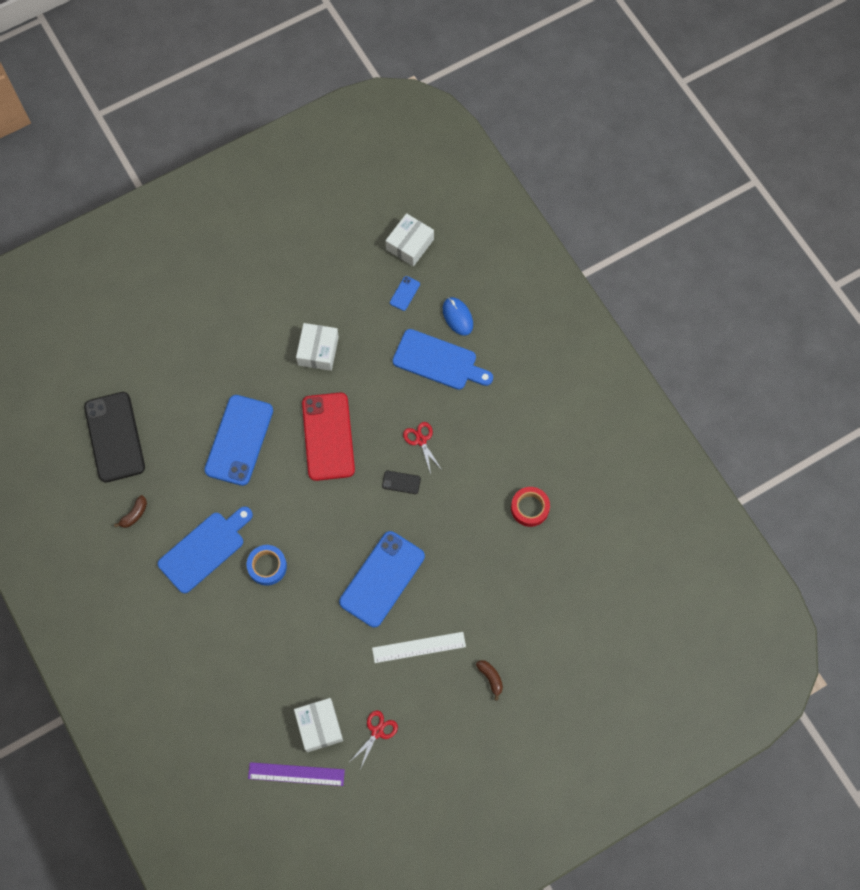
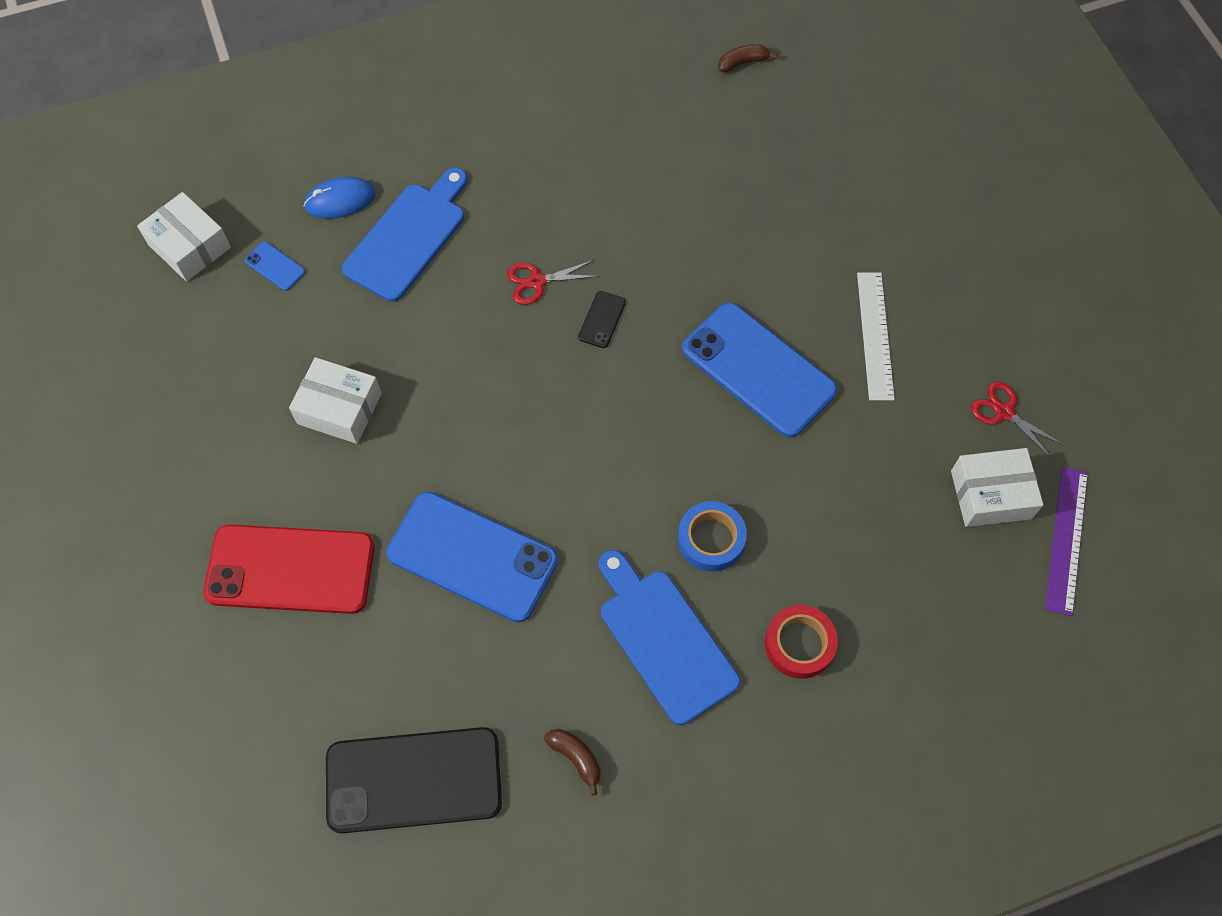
camera: 80 degrees left, 5 degrees down
(328, 436) = (499, 414): red phone -> red phone (290, 569)
(490, 678) = (931, 249): brown banana -> brown banana (742, 63)
(530, 508) = (677, 158): red tape -> red tape (799, 644)

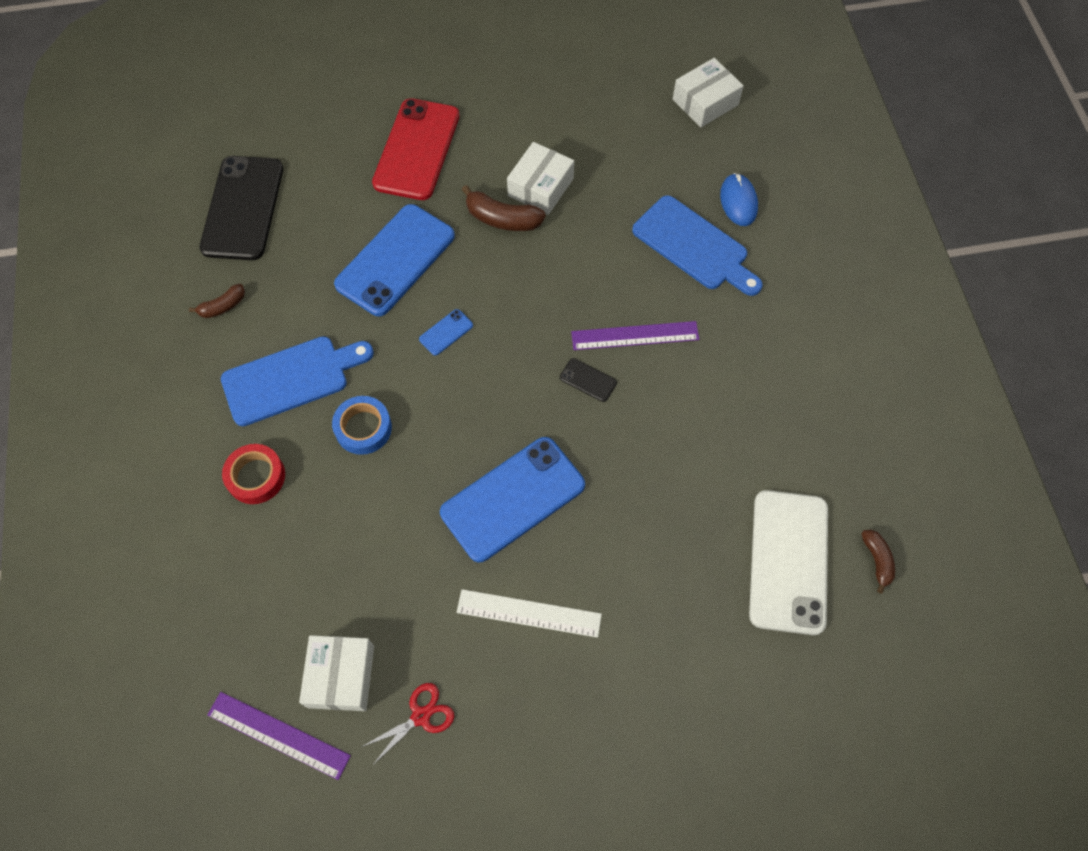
camera: 100 degrees right, 0 degrees up
(275, 266) = (678, 154): blue phone -> blue phone (446, 332)
(393, 444) = (502, 219): none -> brown banana
(537, 282) = (635, 335): red scissors -> purple ruler
(762, 128) = (788, 561): none -> white phone

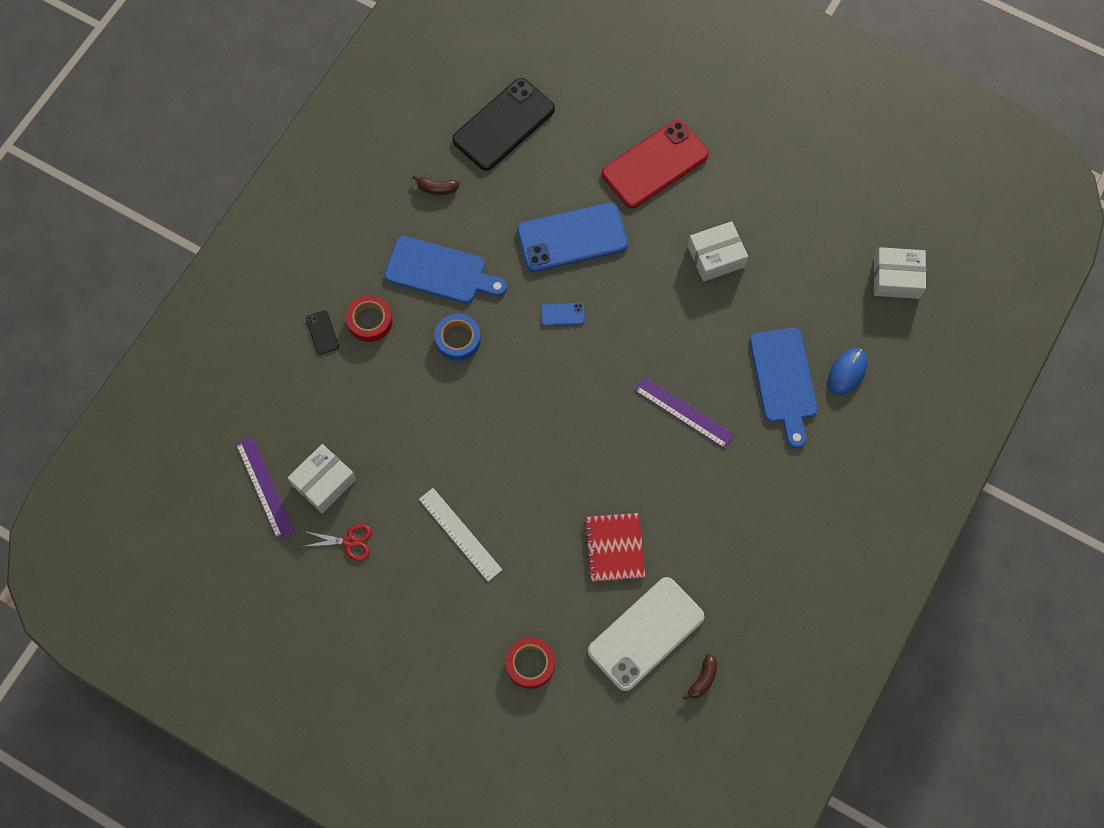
camera: 40 degrees right, 5 degrees up
(502, 219) = (669, 261): brown banana -> none
(513, 499) = (510, 457): blue phone -> none
(588, 380) = (625, 418): black phone -> black phone (322, 332)
(686, 505) = (614, 548): none -> red notebook
(711, 684) = (530, 664): none -> red tape

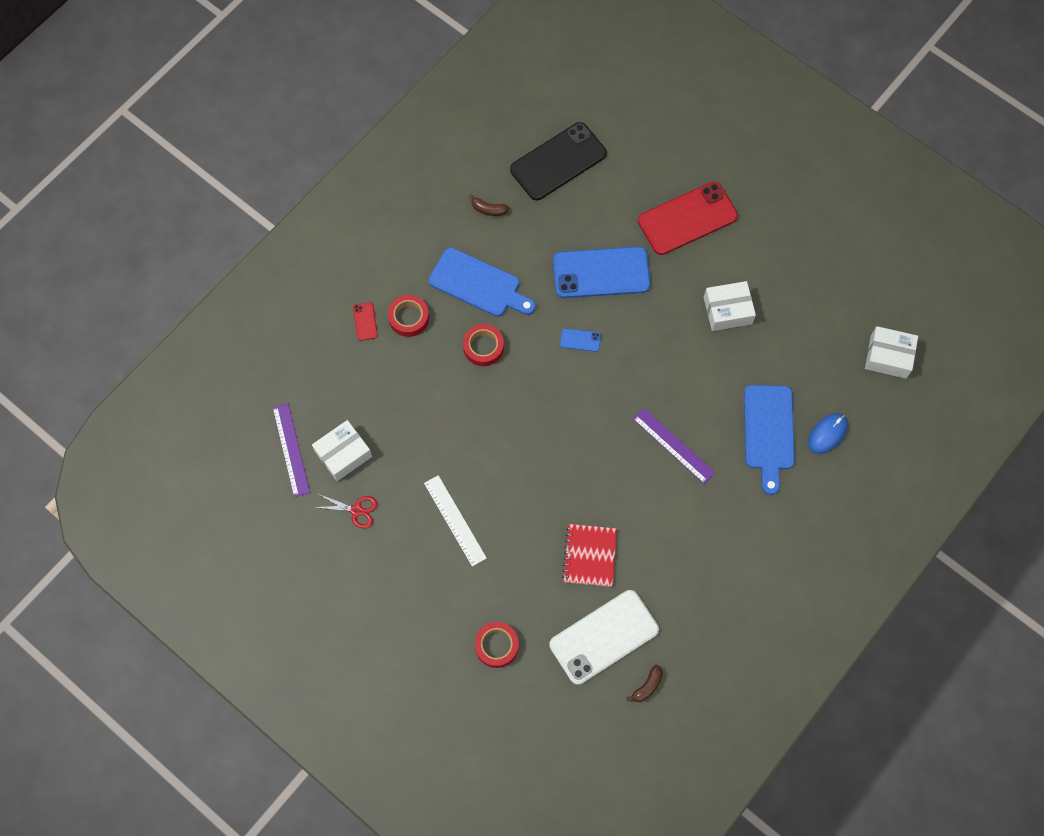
camera: 10 degrees right, 0 degrees up
(322, 332) = (365, 321): black phone -> red phone
(458, 339) = (483, 347): blue tape -> red tape

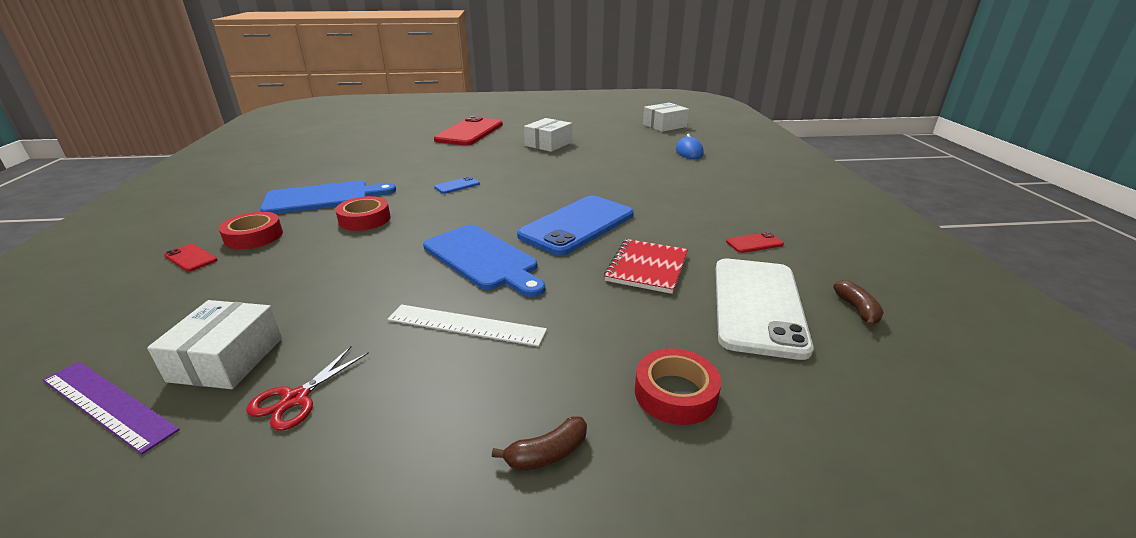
camera: 45 degrees left, 40 degrees down
(356, 510) = (296, 398): red scissors -> red scissors turned 150 degrees clockwise
(488, 209) = (297, 172): brown banana -> brown banana (547, 454)
(558, 161) = (341, 144): black phone -> none
(589, 556) = (647, 268): red notebook -> red notebook turned 60 degrees clockwise
(601, 273) = (434, 161): blue phone -> blue phone (577, 225)
(673, 445) = (607, 192): purple ruler -> none
(682, 592) = (754, 243): none -> red phone
(768, 432) = (656, 164): blue cutting board -> blue cutting board (483, 259)

